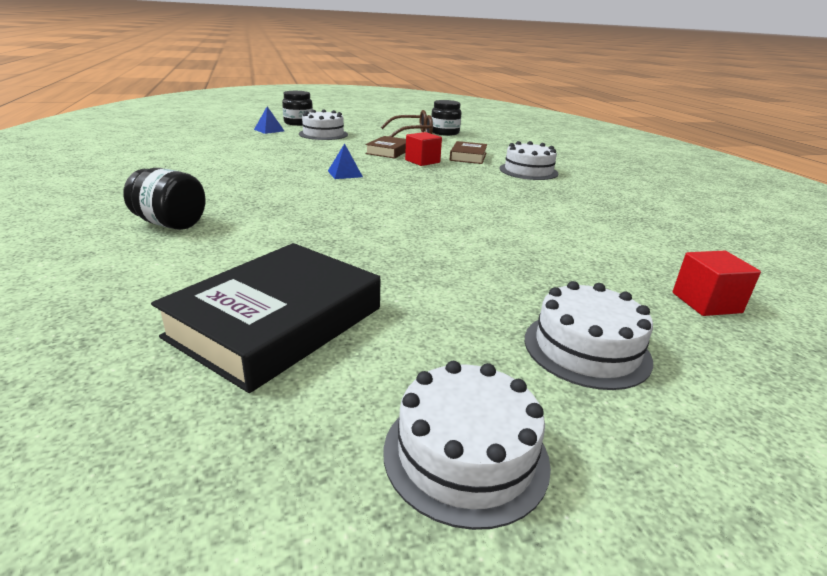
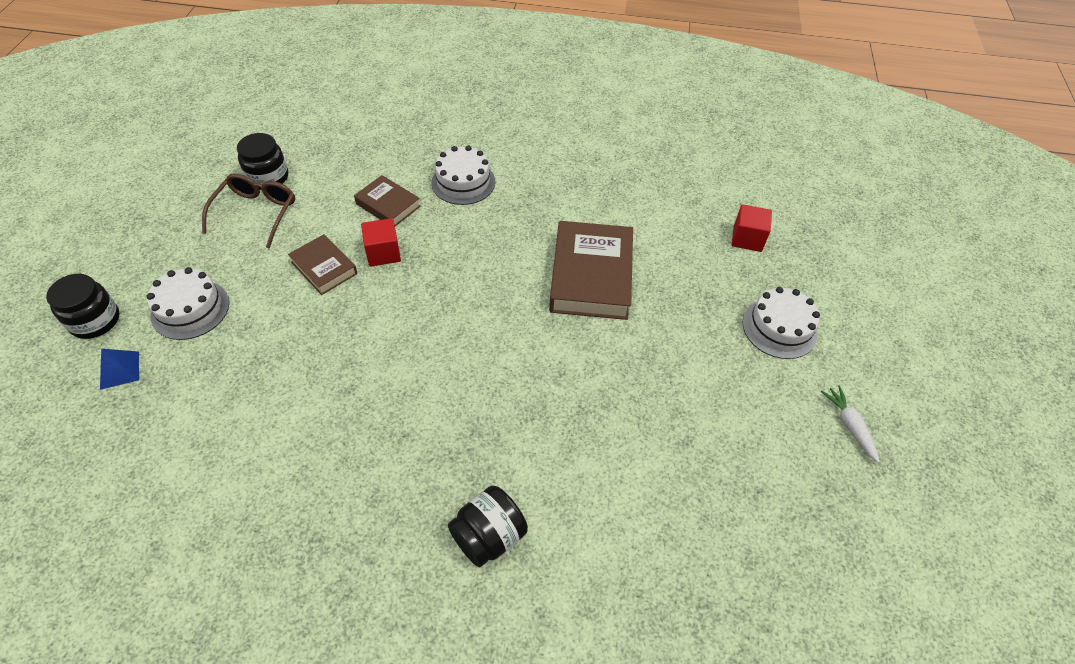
camera: 65 degrees left, 25 degrees up
(277, 322) = (708, 480): black book -> none
(345, 174) = (394, 341): blue pyramid -> none
(465, 454) = (849, 425): white cake -> white carrot
(500, 224) = (591, 276): none -> brown book

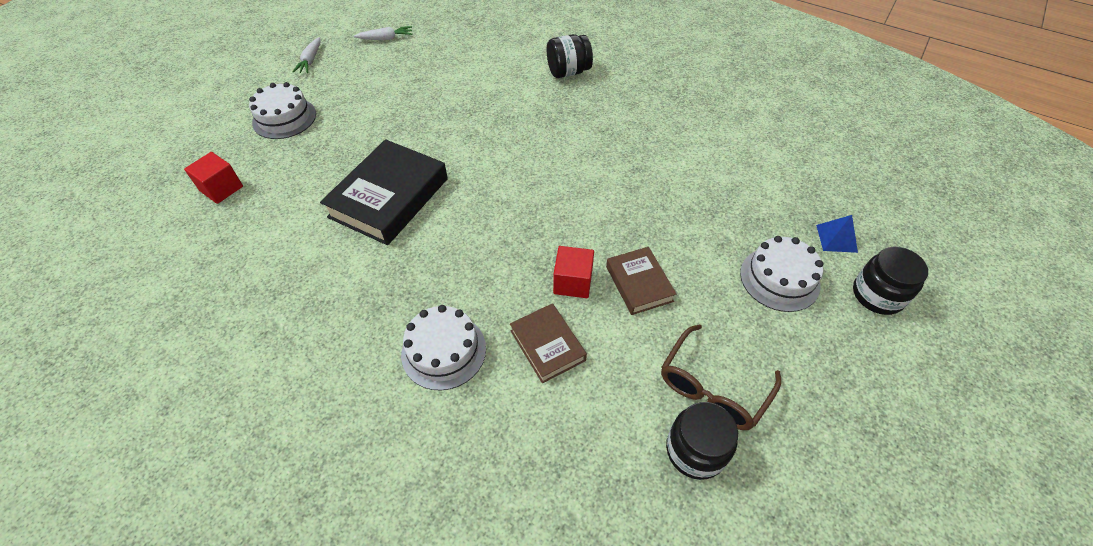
camera: 155 degrees left, 0 degrees up
(591, 276) = (389, 198): brown book -> black book
(798, 510) = (386, 38): none -> white carrot

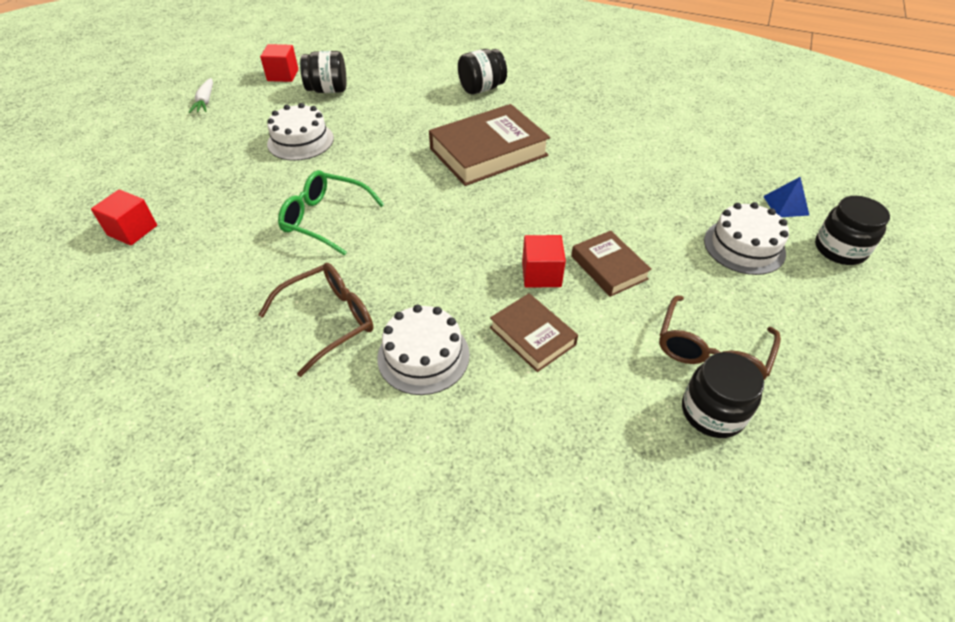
camera: 10 degrees left, 5 degrees down
(284, 118) = (189, 157): white cake -> white cake (300, 141)
(369, 303) = (329, 320): none -> brown glasses
(386, 38) = (283, 75): white carrot -> red cube
(389, 198) = (324, 219): black book -> green glasses
(423, 59) = (328, 90): none -> black jar
(557, 144) = (488, 152): none -> brown book

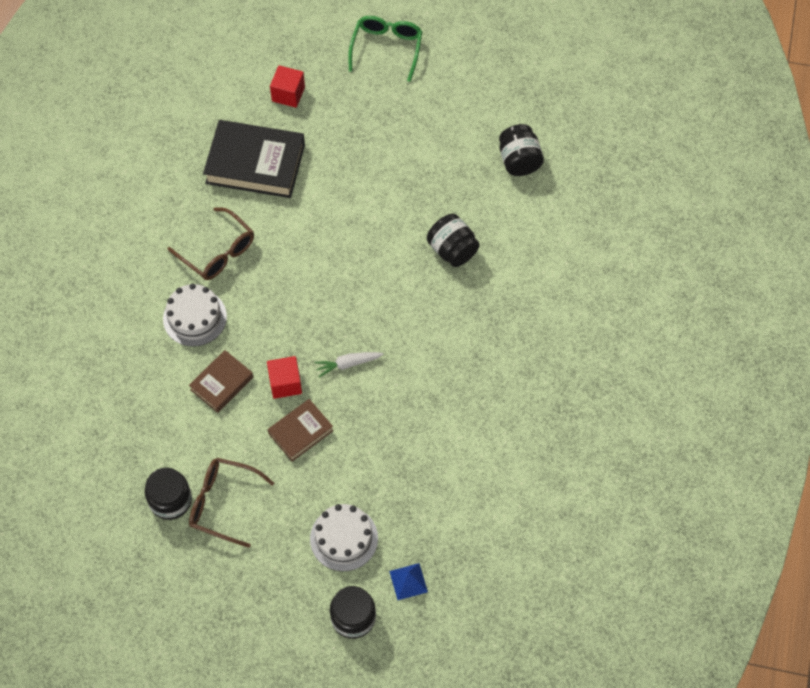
camera: 80 degrees right, 15 degrees up
(205, 101) = (474, 67): white carrot -> white carrot (348, 364)
(214, 270) = (255, 164): none -> black book
(283, 75) = (538, 113): red cube -> none
(300, 141) = (427, 166): white cake -> none
(324, 219) = (324, 217): green glasses -> green glasses (387, 48)
(481, 89) = (556, 299): black jar -> black jar (452, 250)
(488, 152) = (441, 322): brown book -> none

